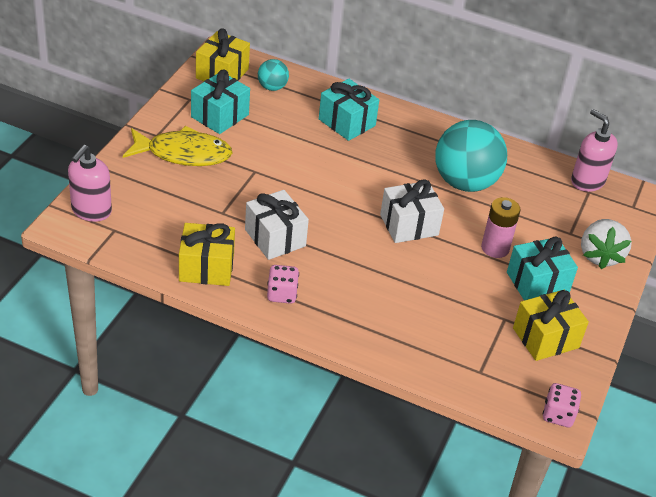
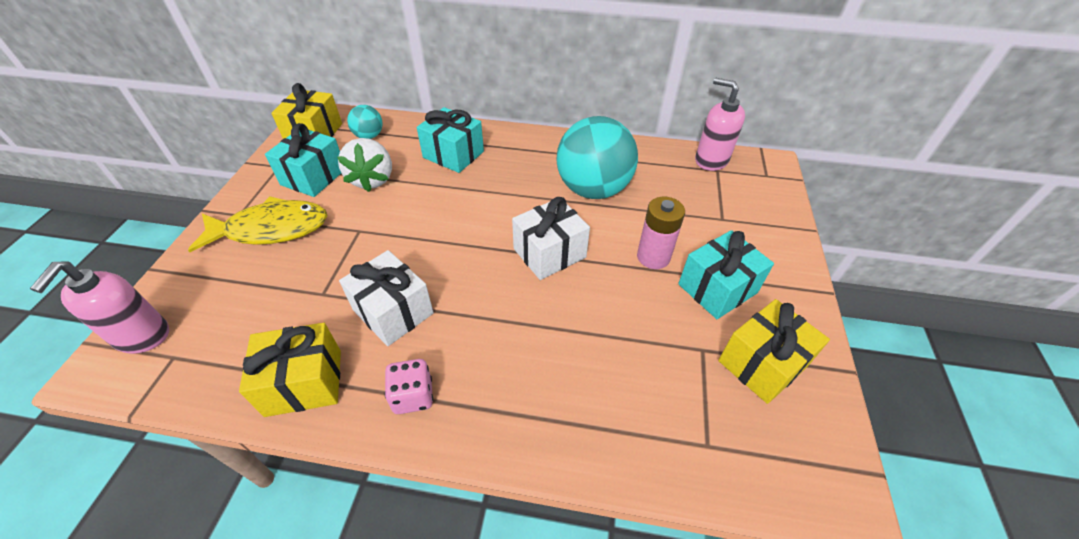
camera: 10 degrees left, 5 degrees up
(558, 415) = (838, 489): pink dice -> none
(600, 256) = (764, 237): white strawberry -> white strawberry (372, 179)

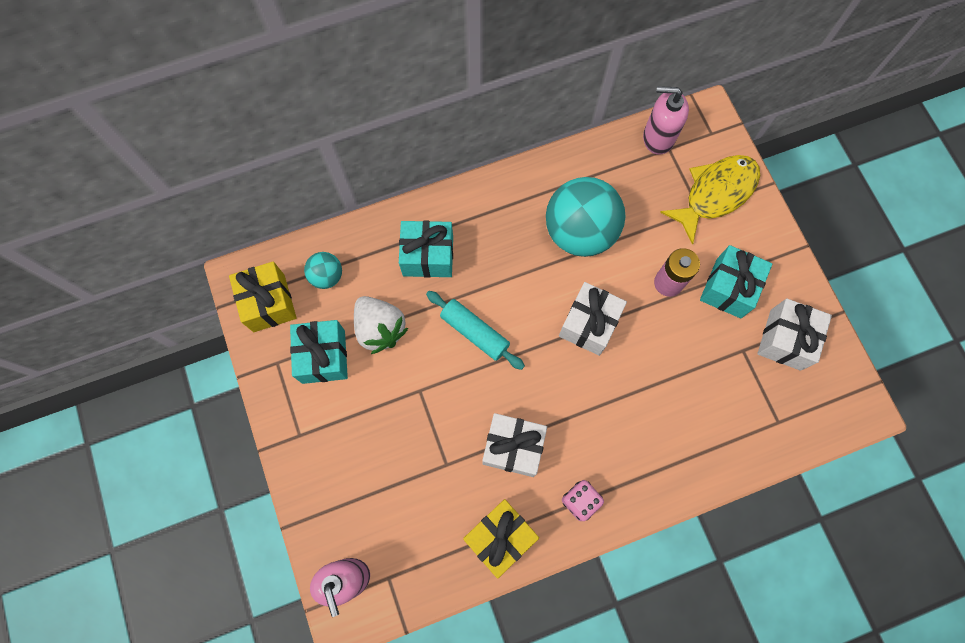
camera: 30 degrees left, 25 degrees up
(271, 229) = (345, 432): yellow fish -> yellow fish (715, 194)
(443, 214) = (475, 332): none -> turquoise rolling pin
(762, 363) = (785, 339): yellow gift -> white gift

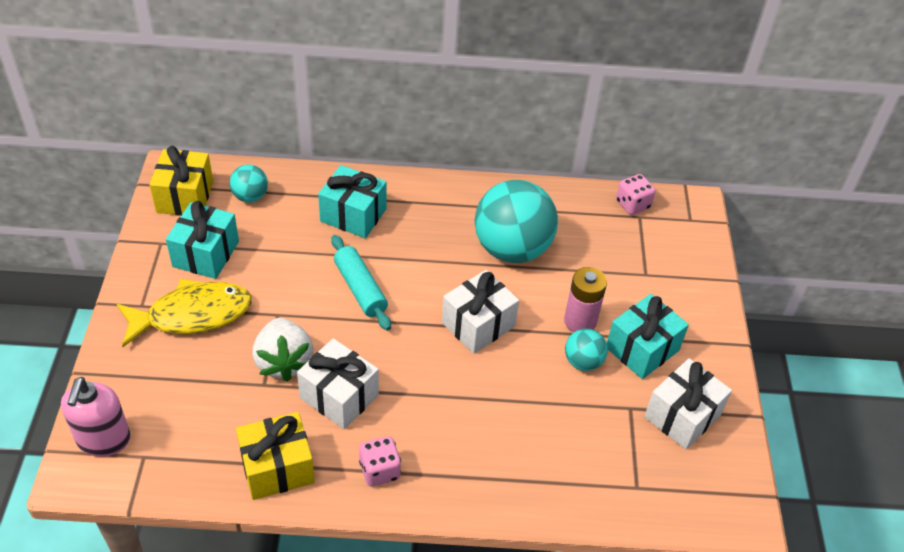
camera: 20 degrees right, 25 degrees down
(380, 329) = (272, 253): white strawberry -> white strawberry (284, 362)
(658, 138) = (632, 204): pink soap dispenser -> pink dice
(688, 322) = (583, 362): none -> turquoise ball
(715, 194) = (669, 268): yellow fish -> yellow fish (192, 315)

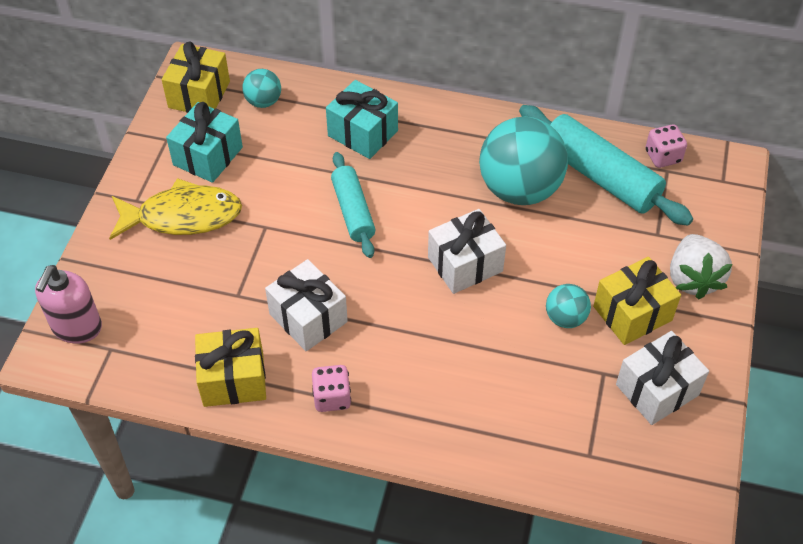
camera: 15 degrees right, 5 degrees up
(284, 362) = (261, 275): white strawberry -> white strawberry (693, 279)
(580, 321) = (573, 275): pink battery -> none
(581, 228) = (599, 176): none -> turquoise rolling pin
(642, 349) = (632, 313): turquoise gift -> yellow gift

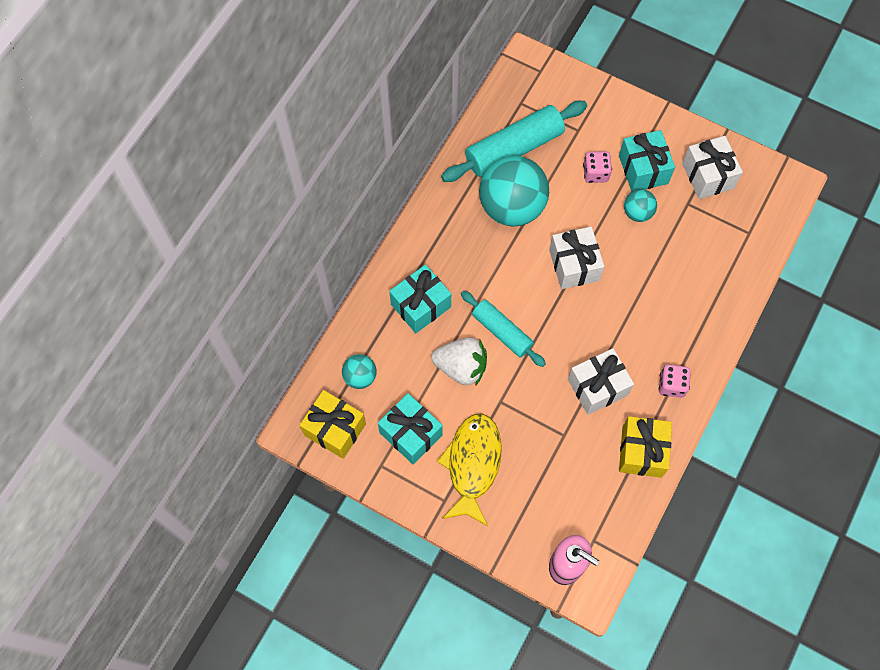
camera: 75 degrees left, 15 degrees up
(353, 211) = (502, 332): turquoise rolling pin -> turquoise rolling pin turned 45 degrees clockwise
(632, 313) = (643, 169): yellow gift -> turquoise gift
(663, 156) = (506, 101): pink dice -> pink dice (595, 173)
(693, 279) = (623, 122): white strawberry -> white strawberry (461, 367)

